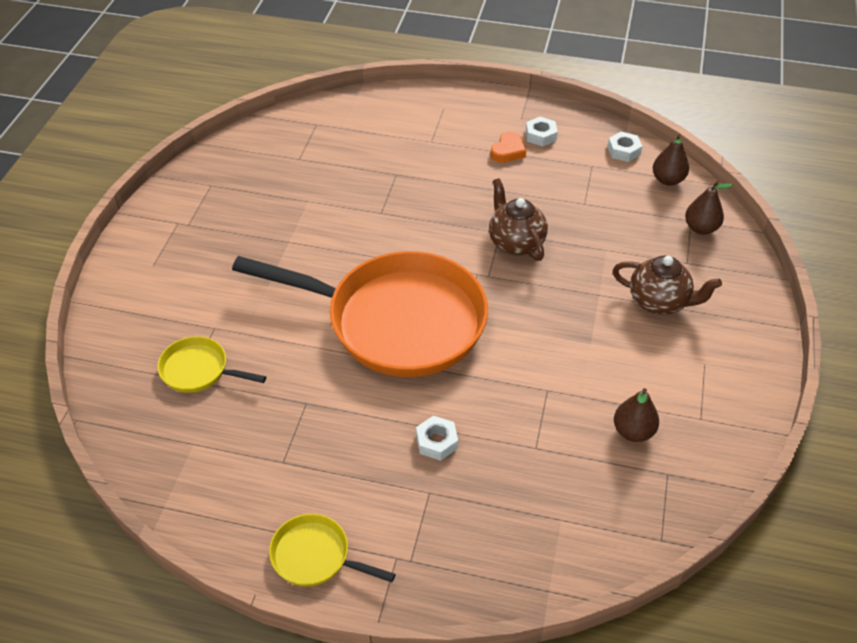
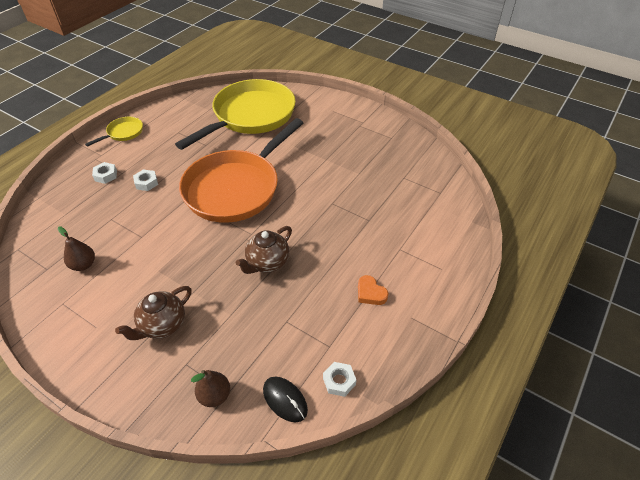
camera: 110 degrees right, 0 degrees up
(198, 370) = (250, 116): yellow pan -> yellow pan, size x2.39
(515, 243) = (267, 263): brown teapot -> brown teapot turned 135 degrees clockwise
(540, 135) = (383, 323): white nut -> white nut (106, 175)
(667, 180) = (285, 400): brown pear -> black mouse

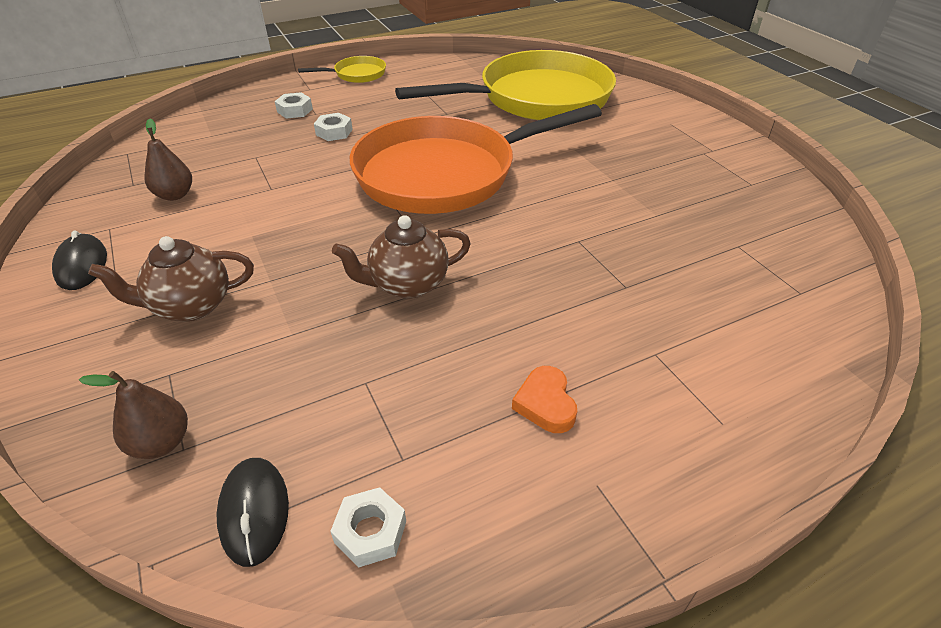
camera: 30 degrees right, 5 degrees down
(70, 332) = (81, 265): none -> black mouse

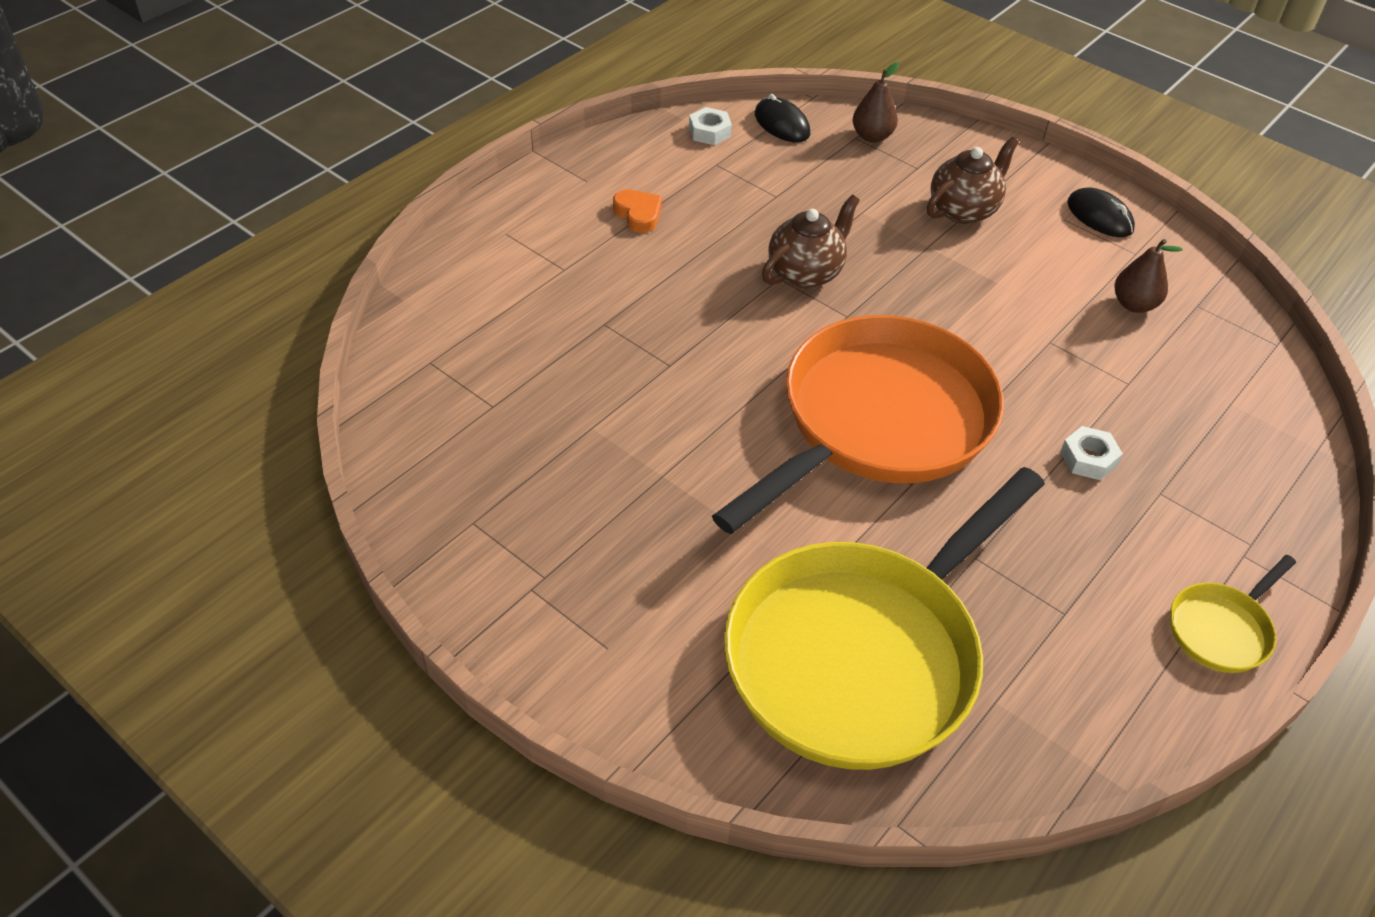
camera: 155 degrees right, 5 degrees up
(295, 110) = (1195, 490): white nut -> none

